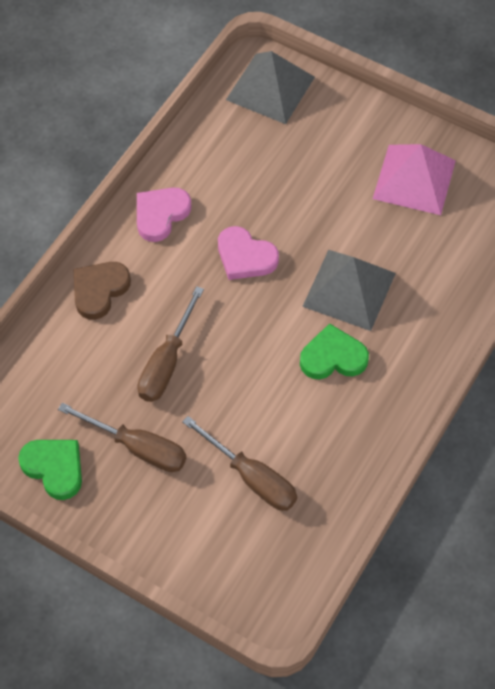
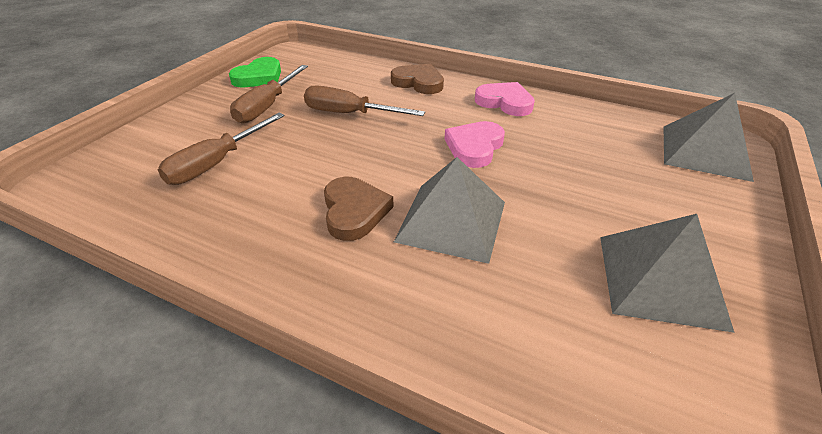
camera: 85 degrees right, 20 degrees down
(333, 357) = (354, 211): green heart -> brown heart
(414, 179) = (660, 280): pink pyramid -> grey pyramid

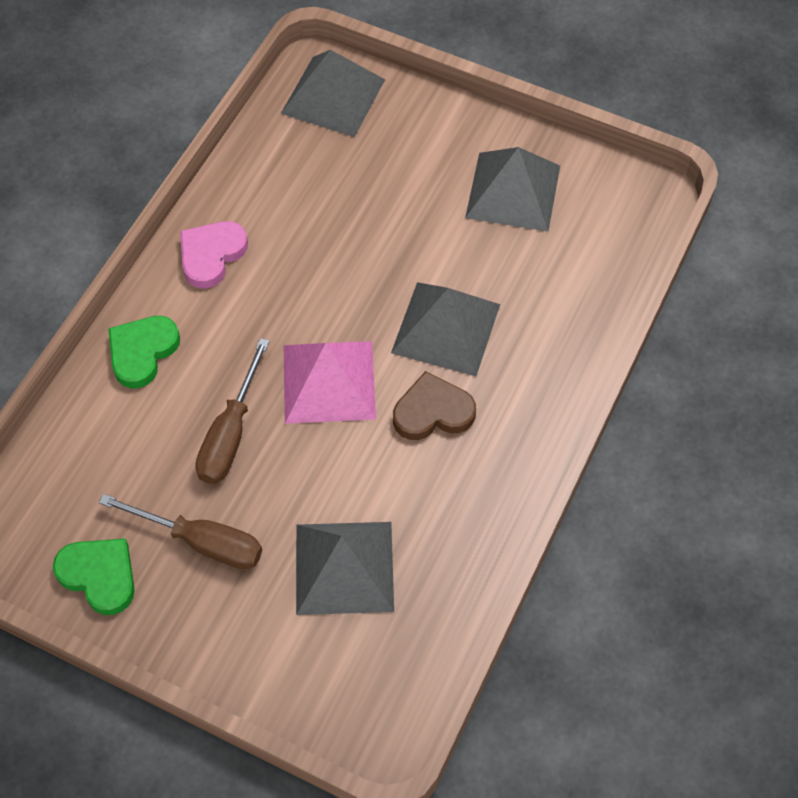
camera: 90 degrees left, 20 degrees up
(217, 163) = (344, 567): brown screwdriver -> grey pyramid
(391, 154) = (328, 381): none -> pink pyramid
(418, 82) = (142, 352): brown heart -> green heart
(474, 147) = (317, 298): pink heart -> none

